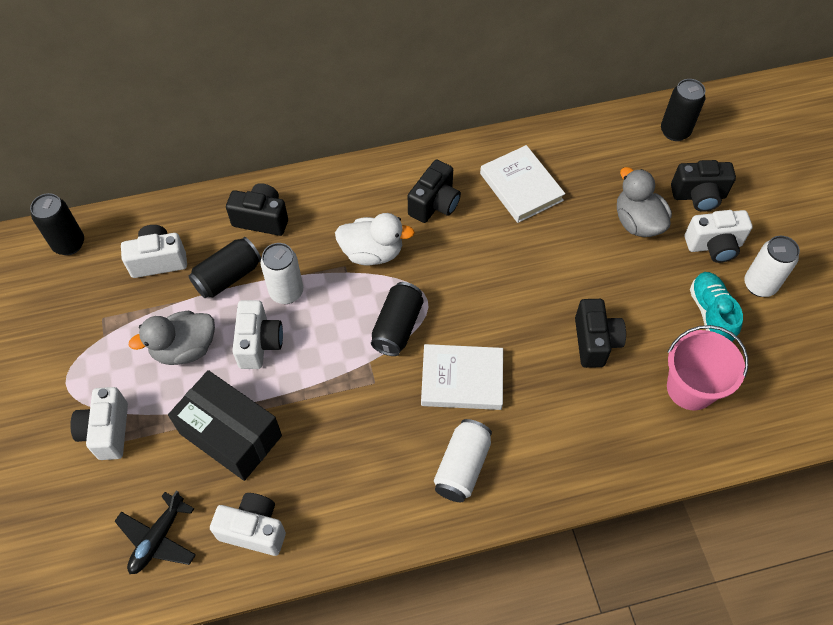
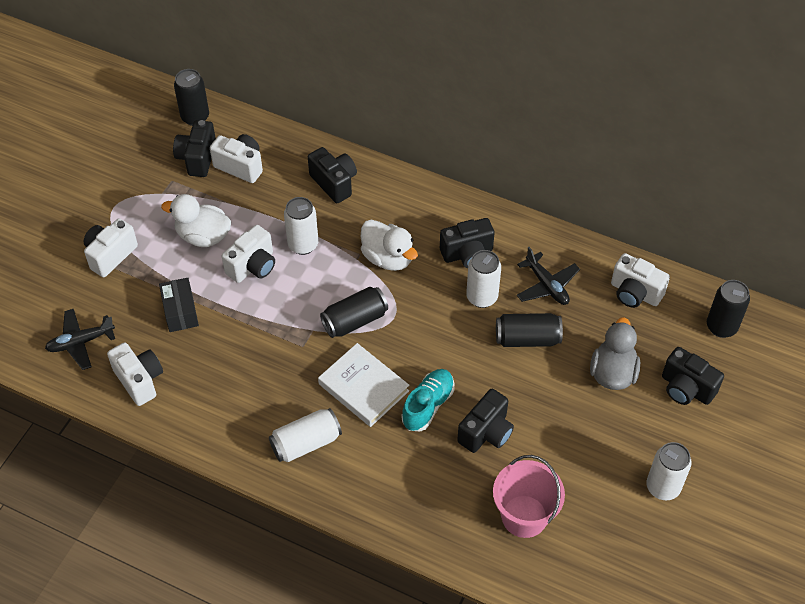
camera: 40 degrees right, 5 degrees down
(108, 281) = (197, 158): none -> black camera
(184, 349) = (203, 236): grey duck -> white duck
(228, 276) = (275, 207): black can -> black can (527, 338)
(230, 434) = (180, 311): black box -> black box, size x0.59
(481, 232) = (482, 297): none -> white can
(521, 187) = (547, 285): white book -> black plane
(711, 313) = (599, 478): turquoise shoe -> turquoise shoe (428, 405)
(714, 246) = (657, 433): white camera -> white camera (635, 293)

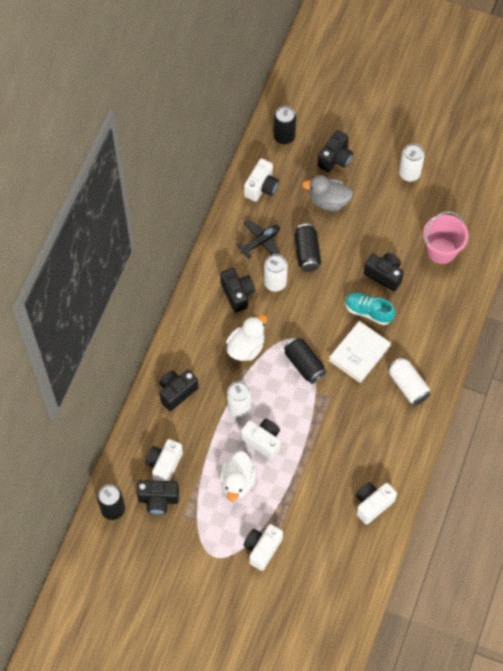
camera: 95 degrees left, 10 degrees up
(81, 342) = (345, 553): black plane -> none
(110, 255) = (262, 549): white camera -> white camera turned 90 degrees clockwise
(180, 311) = (309, 486): black box -> none

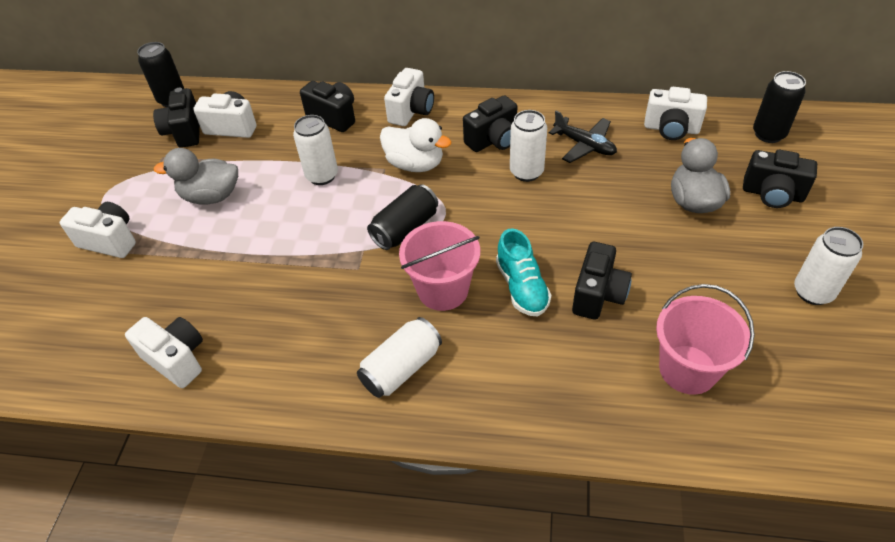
camera: 80 degrees right, 15 degrees down
(237, 482) = (211, 196): white duck -> grey duck
(263, 441) = (275, 209): white camera -> white camera (411, 111)
(307, 253) = (591, 195): black can -> none
(359, 353) = (443, 290): white book -> pink bucket
(368, 311) = (522, 287): turquoise shoe -> turquoise shoe turned 150 degrees clockwise

